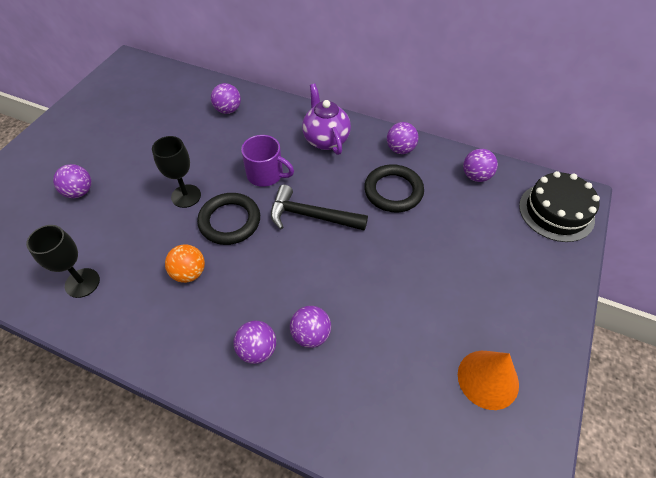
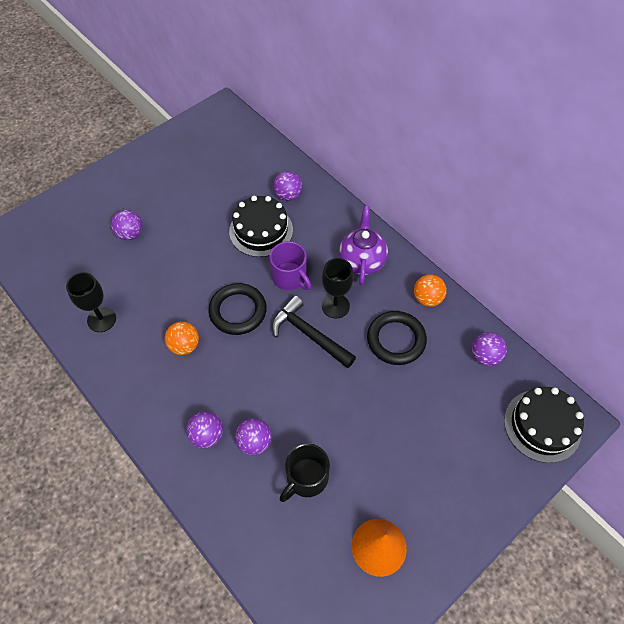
camera: 25 degrees right, 5 degrees up
(186, 196) = (213, 272): black goblet -> black goblet (335, 306)
(217, 146) = (261, 230): none -> black cake
(381, 346) = (306, 478): none -> black mug
(400, 149) = (427, 299): purple ball -> orange ball

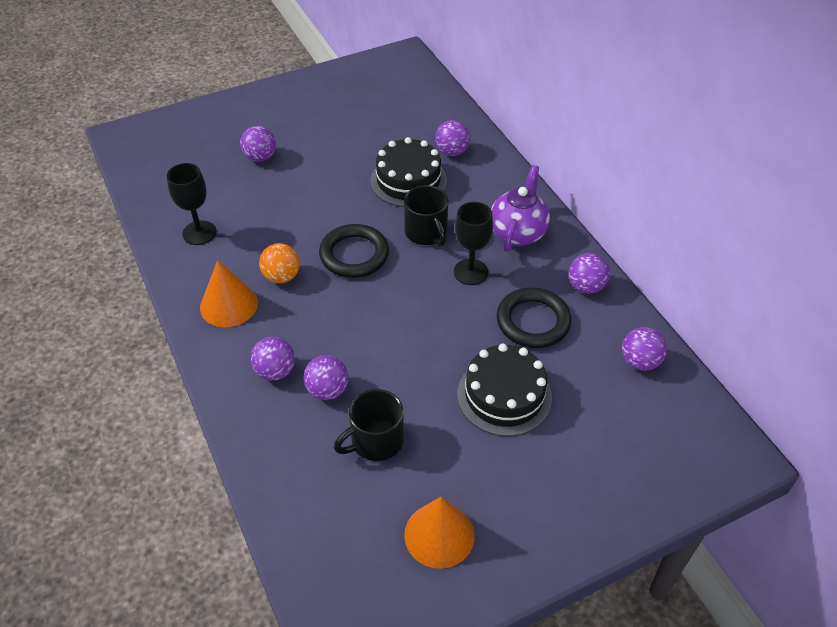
camera: 15 degrees right, 10 degrees down
(149, 383) = (229, 305): none -> orange cone
(290, 277) = (426, 232): purple mug -> black mug
(309, 334) = (429, 294): black hammer -> none
(427, 299) = (586, 286): orange ball -> purple ball
(542, 425) = (691, 452): black cake -> black cake (504, 395)

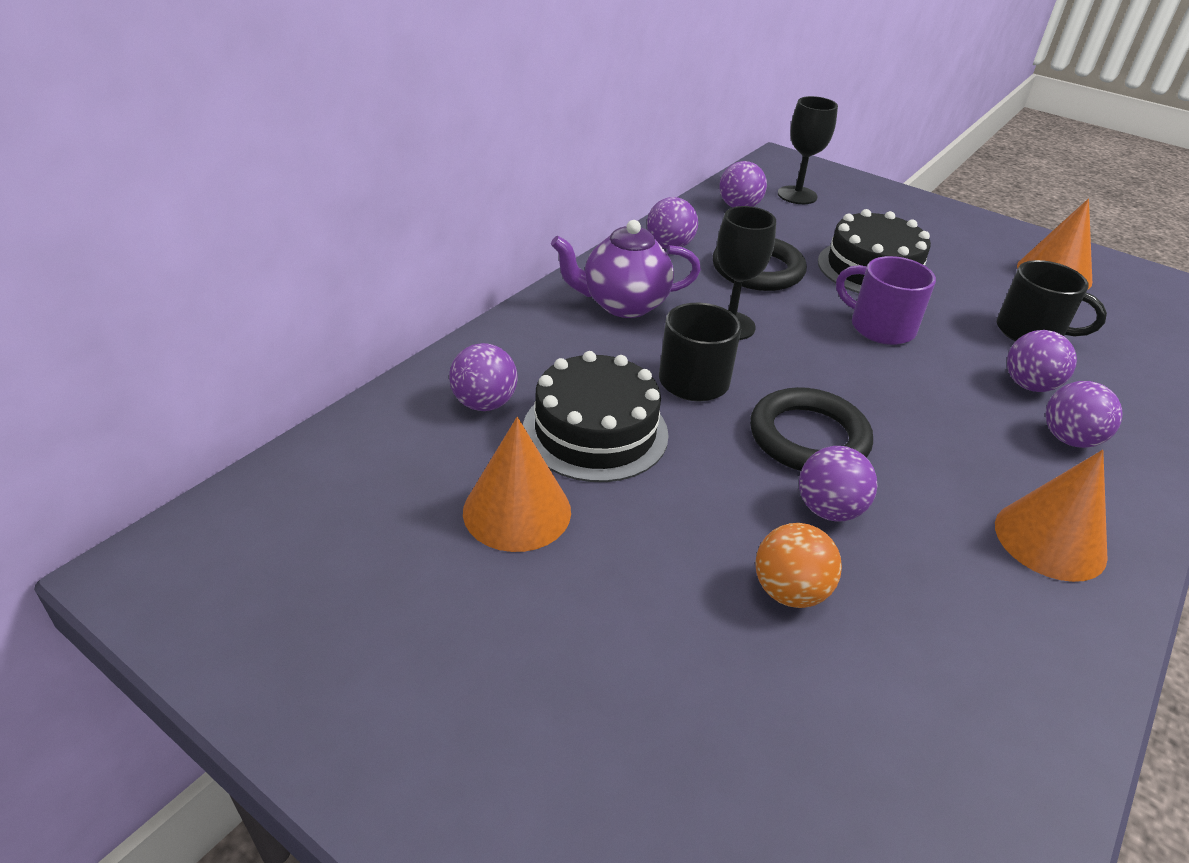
camera: 120 degrees left, 10 degrees down
(199, 233) = (979, 674): black goblet -> black goblet (797, 195)
(260, 157) = (692, 686): purple ball -> purple ball (828, 510)
(281, 276) = (933, 501): orange ball -> orange ball (789, 592)
(373, 142) = (517, 511): none -> orange cone
(429, 350) = (880, 327): none -> purple mug

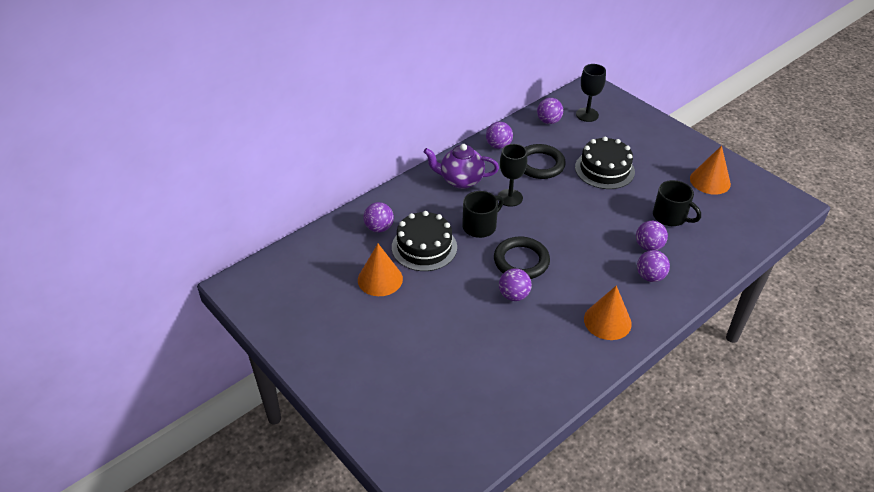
camera: 15 degrees right, 5 degrees up
(789, 592) = (480, 326): orange ball -> none
(880, 327) = (588, 206): purple mug -> none

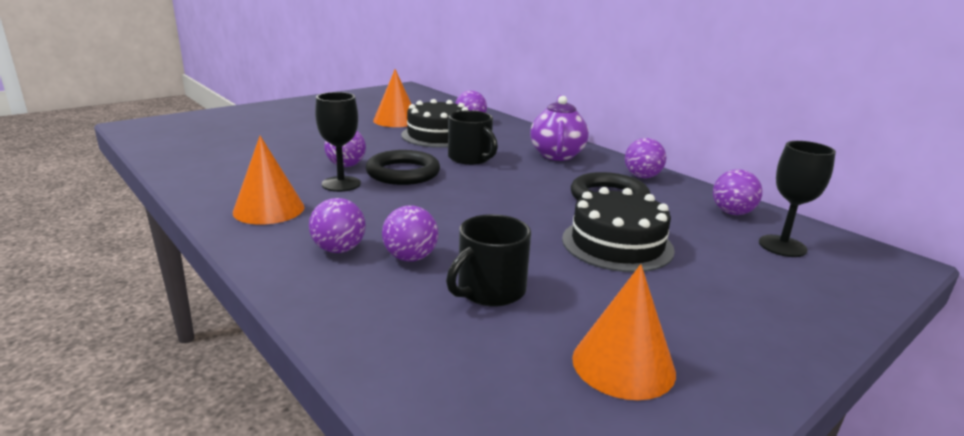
camera: 90 degrees right, 20 degrees down
(510, 198) = (527, 175): black goblet -> black goblet (341, 184)

